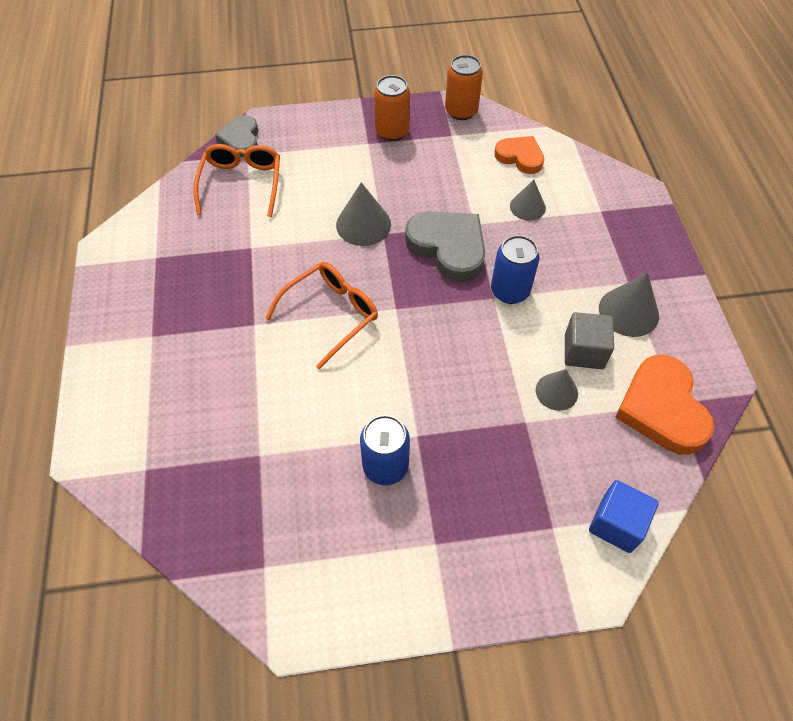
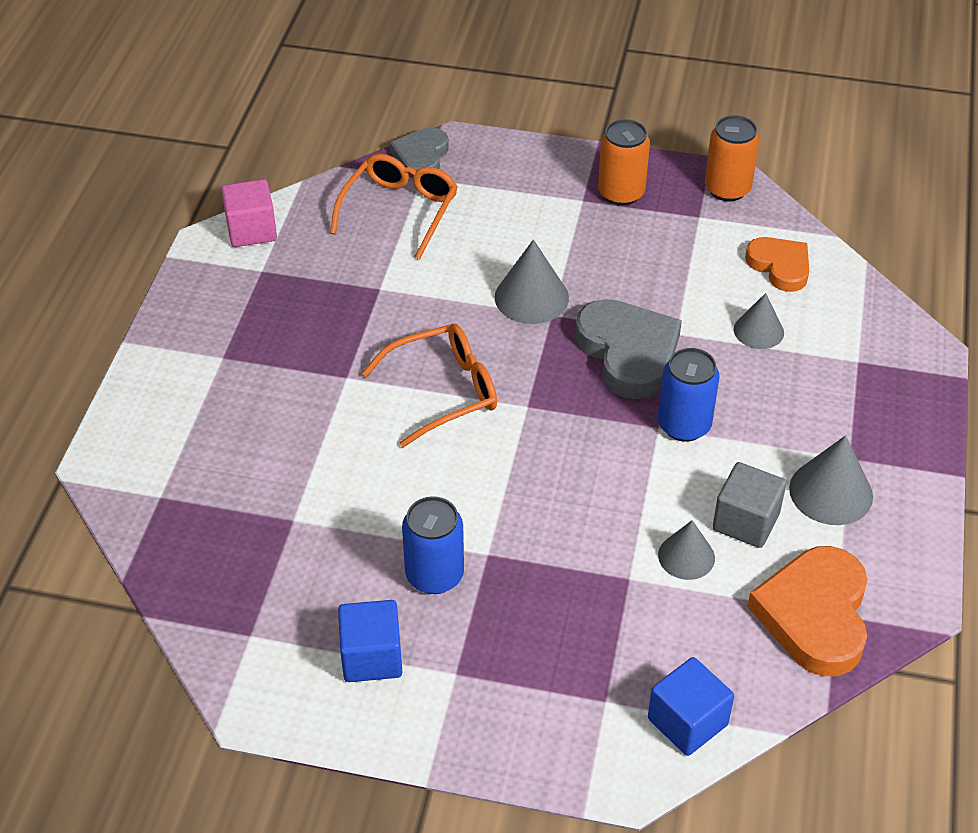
camera: 20 degrees right, 10 degrees down
(135, 227) = (251, 230): none -> pink cube
(366, 552) = (371, 657): none -> blue cube

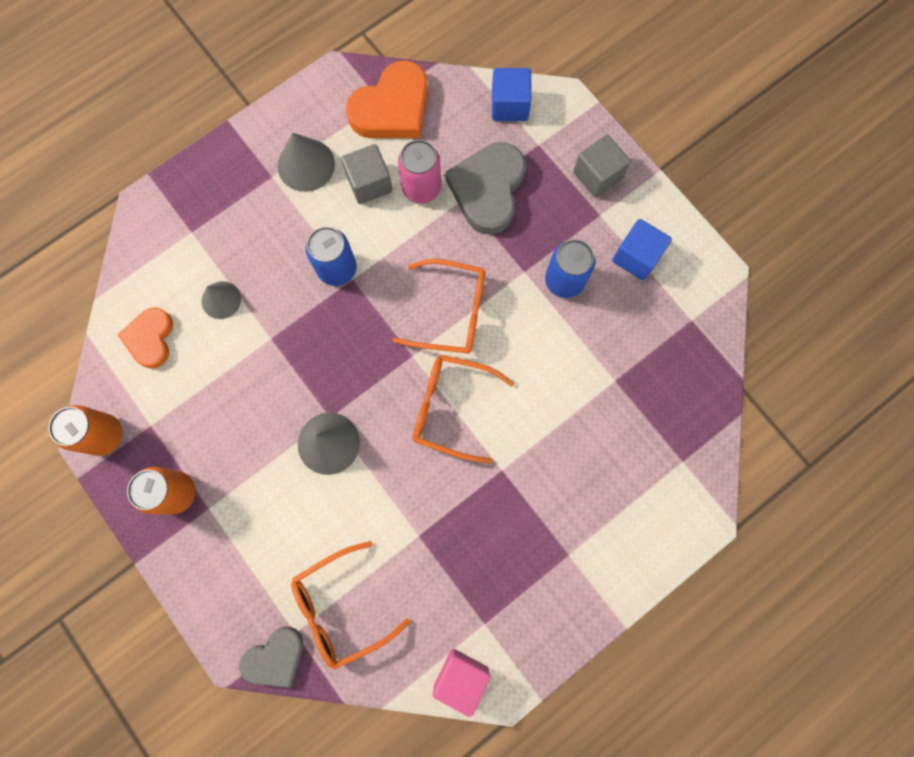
camera: 140 degrees left, 30 degrees up
(500, 716) = (597, 175): none -> grey cube
(527, 466) = (452, 312): none -> orange glasses
(628, 353) = (314, 347): grey heart -> grey heart (488, 190)
(686, 556) = (421, 188): grey cone -> pink can

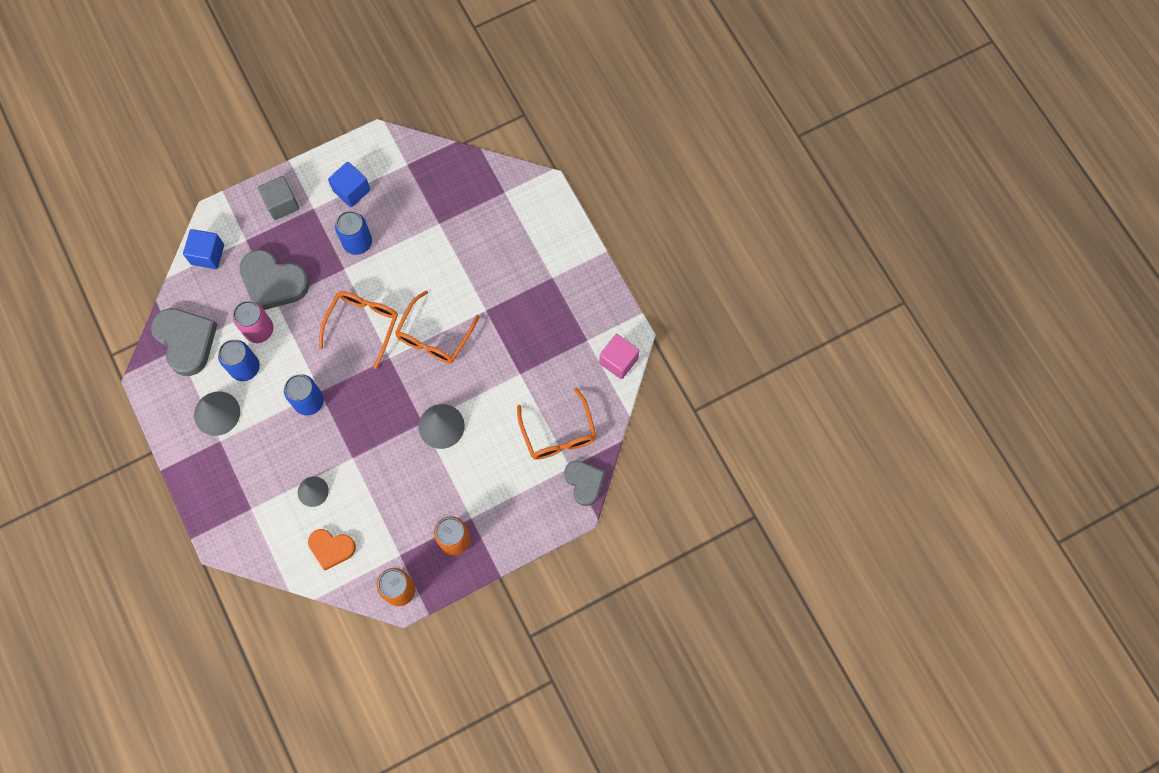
camera: 80 degrees left, 5 degrees down
(369, 183) = (245, 368): grey cube -> blue can
(392, 108) = (186, 341): orange heart -> grey heart

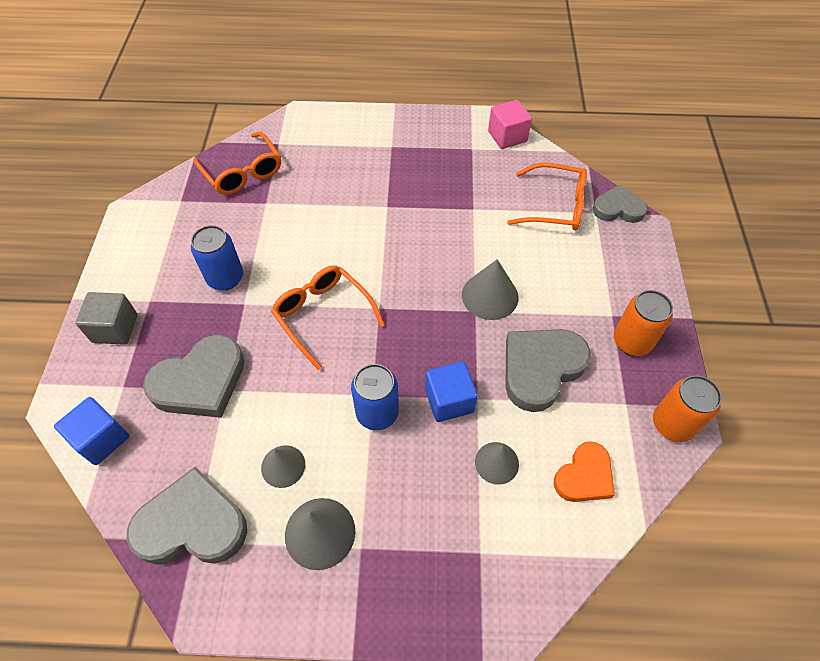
camera: 60 degrees left, 15 degrees down
(245, 368) = (283, 466): blue can -> grey cone
(259, 330) = (246, 426): pink can -> none
(351, 190) = (163, 257): blue cube -> blue cube (449, 400)
(397, 488) = (540, 369): none -> grey heart
(434, 336) = (384, 258): orange glasses -> orange glasses (243, 173)

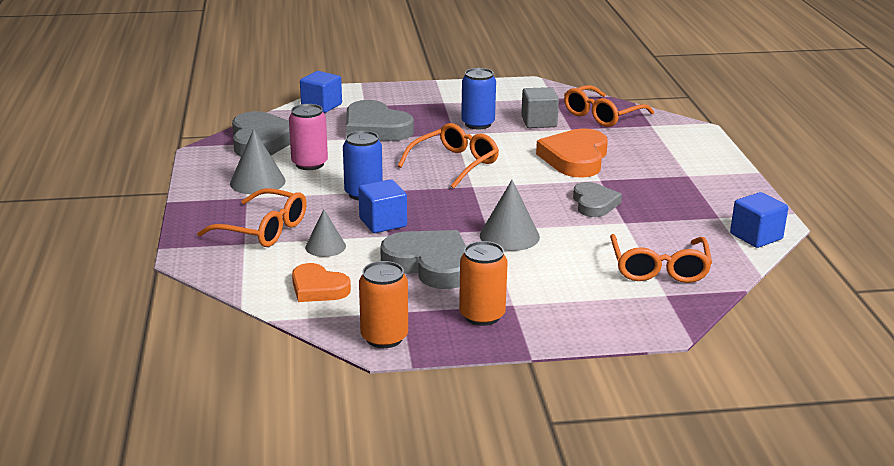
camera: 80 degrees right, 30 degrees down
(115, 328) = (414, 95): grey cube -> grey cube (539, 122)
(283, 466) = (309, 164): grey cone -> pink can
(337, 214) = (575, 158): none -> orange heart
(450, 528) = (264, 230): none -> orange glasses
(507, 136) = (756, 236): pink cube -> blue cube
(618, 208) = (682, 309): grey heart -> grey heart (594, 203)

